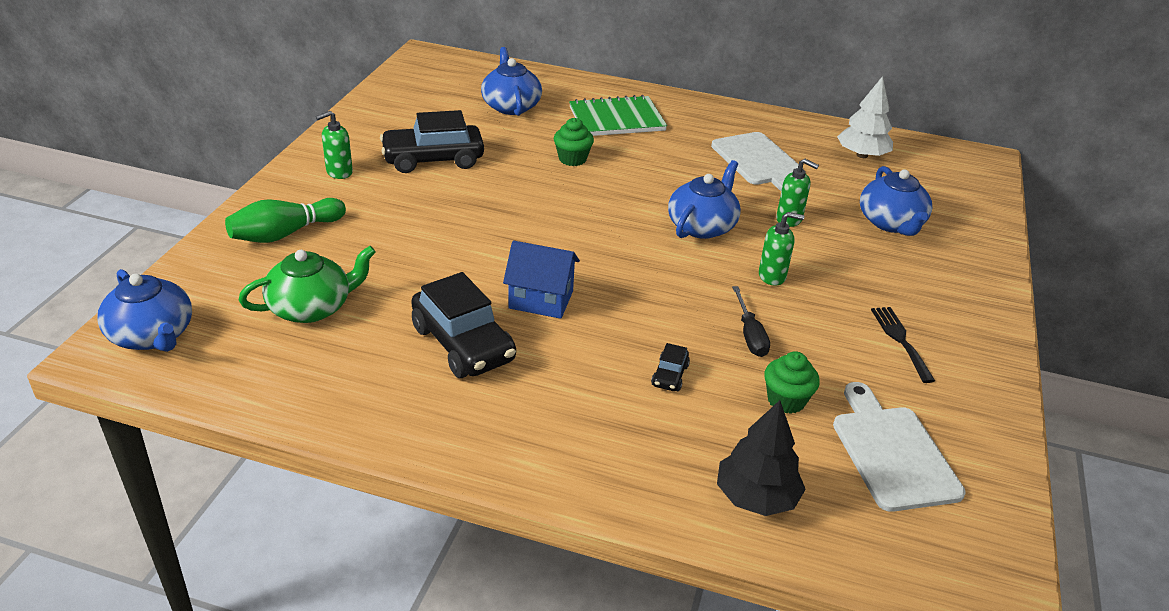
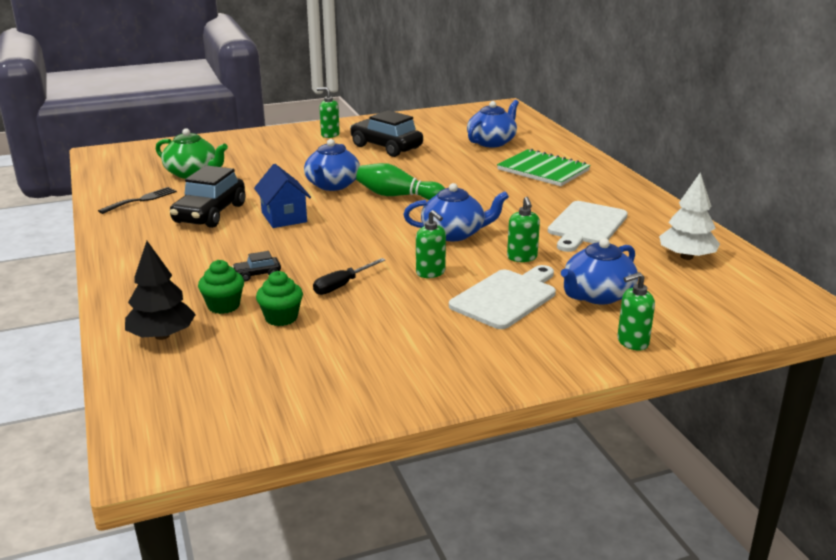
camera: 55 degrees right, 10 degrees down
(152, 335) = (125, 155): blue teapot -> blue teapot (332, 185)
(285, 234) = (250, 146): green bowling pin -> green bowling pin (397, 196)
(572, 159) = (462, 175): green cupcake -> green cupcake (224, 306)
(892, 452) = (269, 372): white cutting board -> white cutting board (506, 297)
(900, 340) = (423, 340): black fork -> black fork (141, 200)
(979, 248) = (632, 342): none -> green soap dispenser

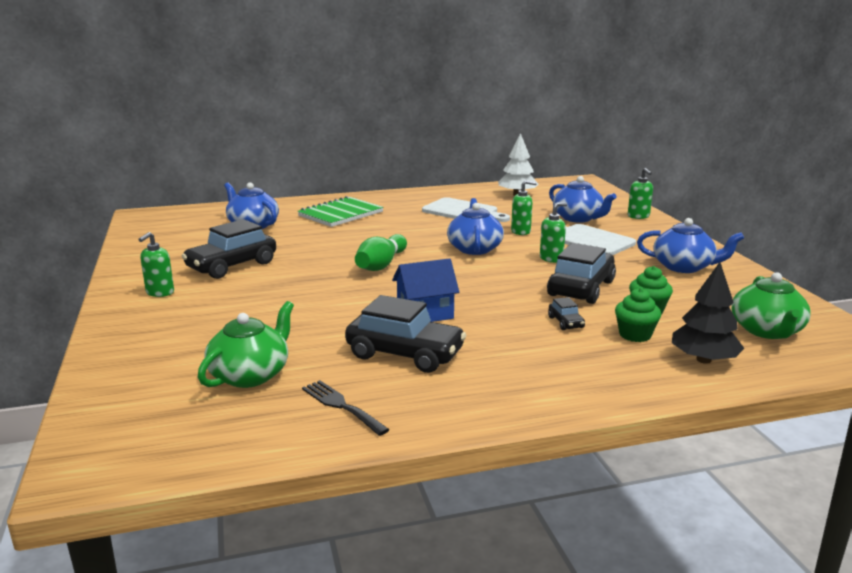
camera: 85 degrees left, 5 degrees down
(218, 384) = (767, 331): none -> green teapot
(332, 185) = (339, 291): blue teapot -> blue teapot (684, 267)
(342, 285) = (581, 288): black screwdriver -> black car

